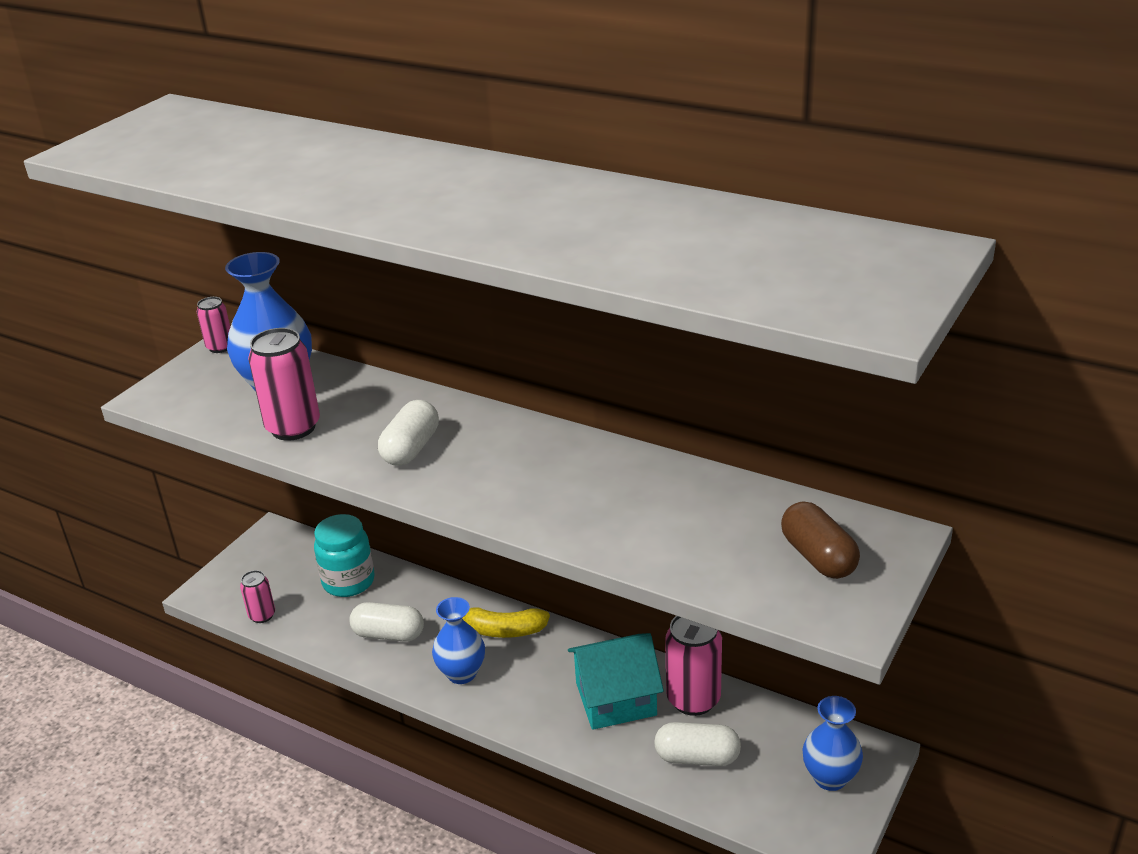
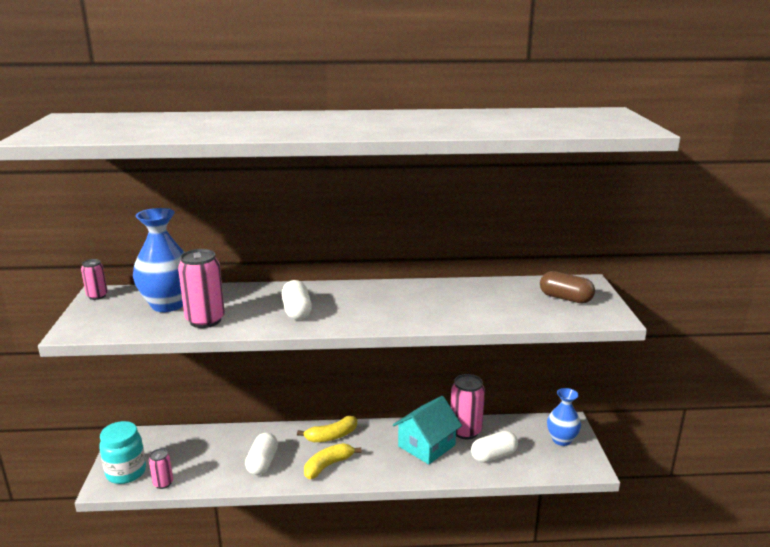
camera: 35 degrees left, 10 degrees down
(348, 581) = (208, 445): turquoise jar -> turquoise jar (126, 472)
(388, 634) = (262, 463): white capsule -> white capsule turned 60 degrees counterclockwise
(461, 673) = (328, 466): blue vase -> yellow banana

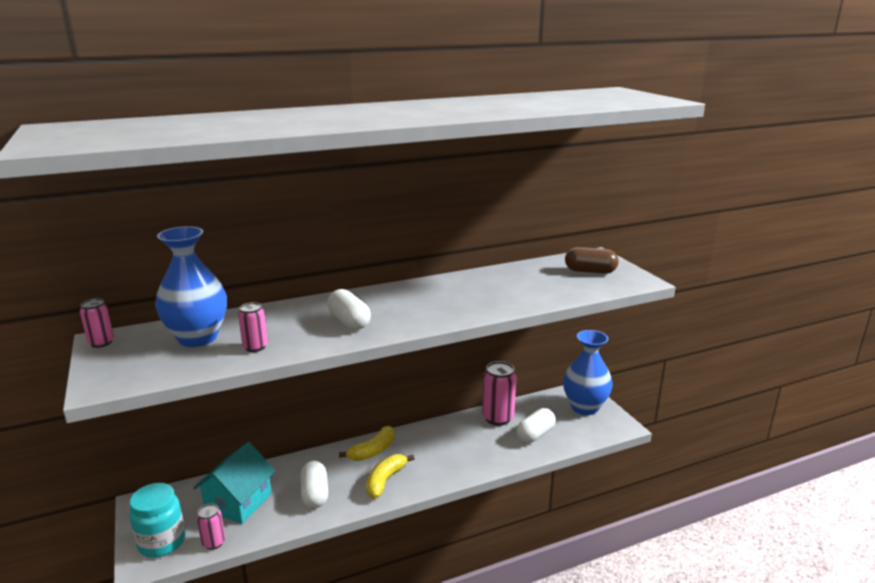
camera: 20 degrees left, 0 degrees up
(205, 320) = (255, 347): pink can -> pink can, size x0.56
(426, 446) = (470, 439): turquoise house -> turquoise house (238, 502)
(561, 440) = (584, 407): blue vase -> blue vase, size x1.54

